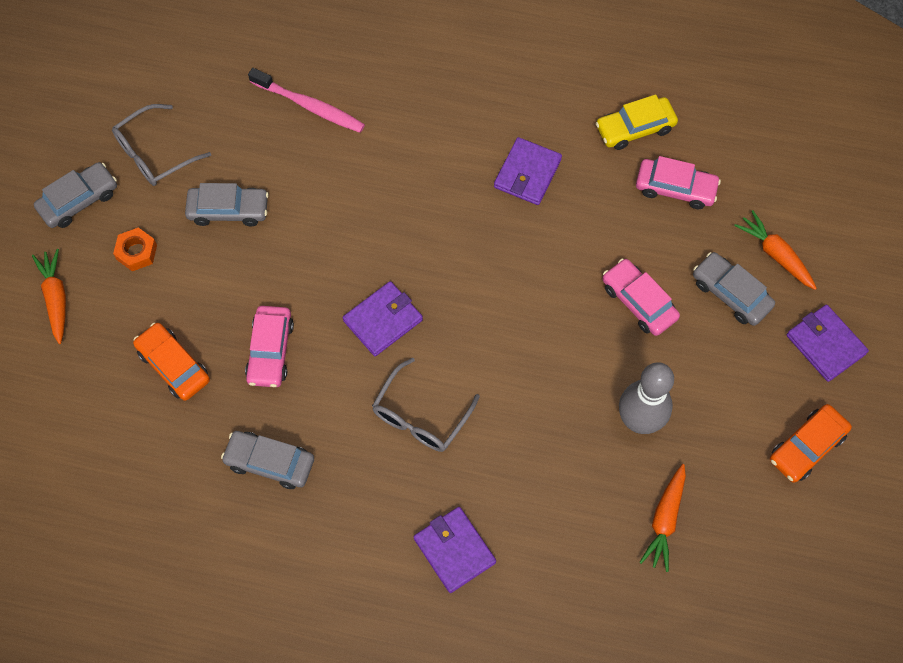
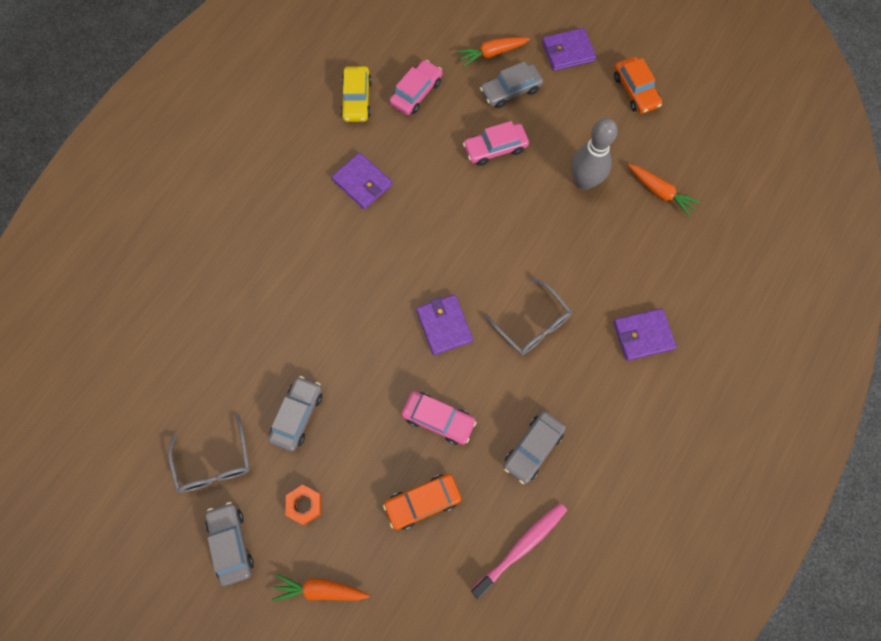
camera: 70 degrees left, 5 degrees up
(309, 106) = (228, 320): pink toothbrush -> pink toothbrush (521, 547)

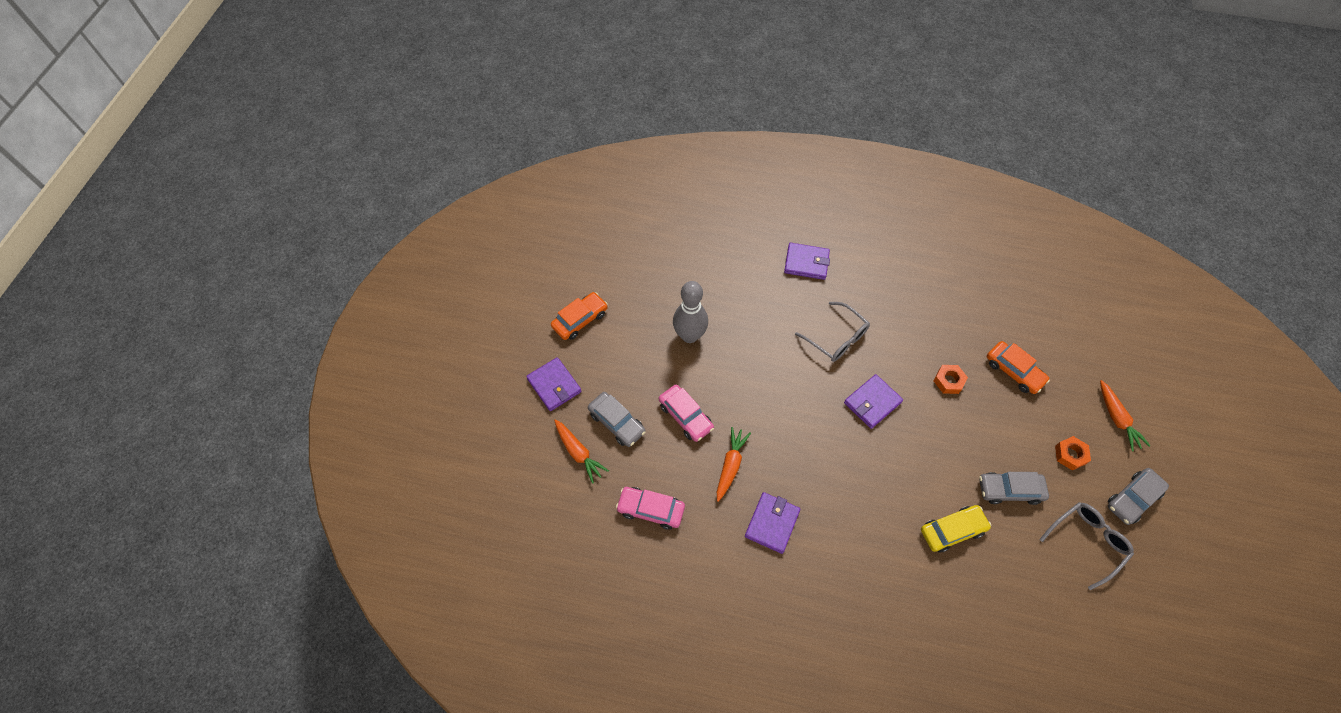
camera: 110 degrees left, 10 degrees down
(356, 99) = (681, 567): yellow car -> yellow car (952, 530)
(438, 419) = (948, 381): pink car -> orange nut
(521, 547) = (1002, 298): pink toothbrush -> none
(532, 324) = (837, 338): grey glasses -> grey glasses turned 105 degrees clockwise
(533, 448) = (931, 311): grey car -> none
(643, 335) = (806, 263): purple wallet -> purple wallet turned 45 degrees counterclockwise
(660, 192) = (676, 278): orange carrot -> orange carrot (730, 465)

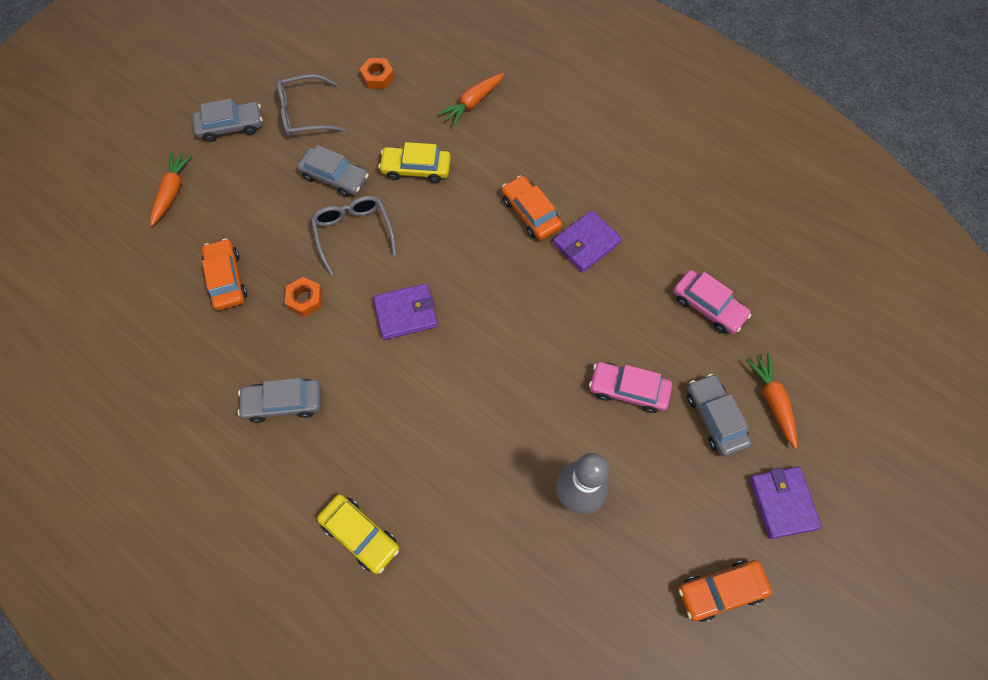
camera: 155 degrees left, 5 degrees up
(685, 416) = (628, 390): pink car -> pink car turned 60 degrees counterclockwise
(730, 465) = (601, 314): orange carrot -> orange carrot (473, 103)
(806, 263) = (360, 535): purple wallet -> yellow car
(832, 531) = (530, 213): none -> orange car
(837, 338) = (393, 406): grey glasses -> grey glasses (353, 233)
(907, 311) = (283, 403): none -> grey car
(1070, 455) = (249, 181): orange nut -> orange nut (377, 77)

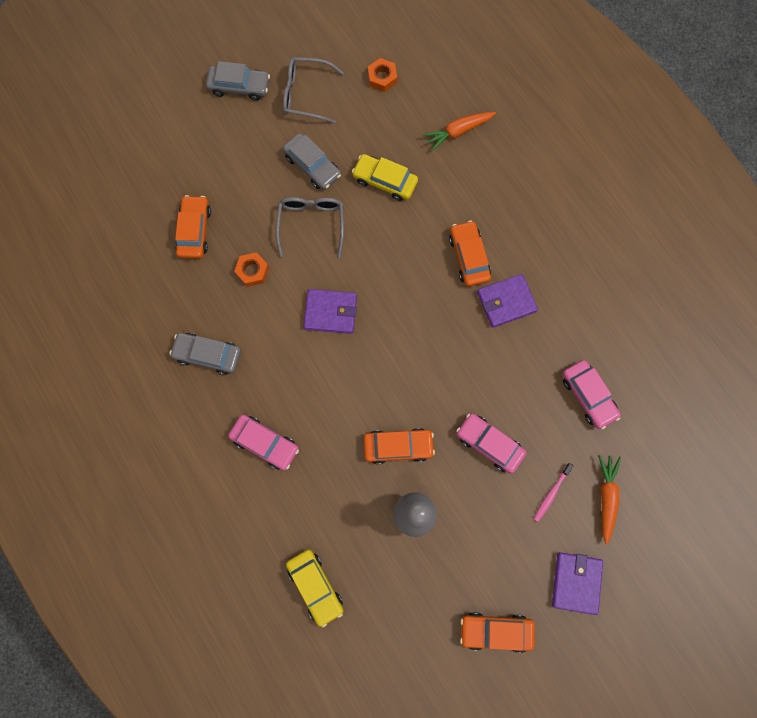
camera: 20 degrees right, 10 degrees up
(172, 191) = (173, 134): orange carrot -> none
(360, 535) = (233, 483): yellow car -> yellow car (315, 586)
(381, 476) = (265, 443): none -> pink car
(532, 427) = (398, 446): none -> orange car
(715, 418) = (551, 493): grey car -> pink toothbrush

